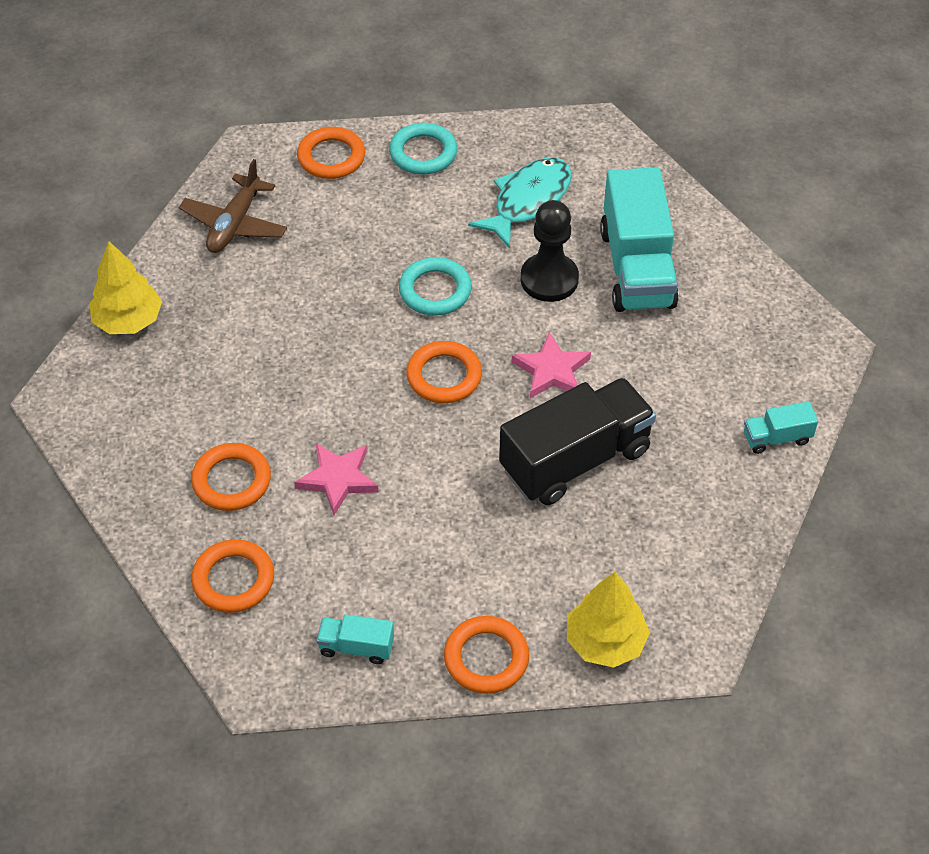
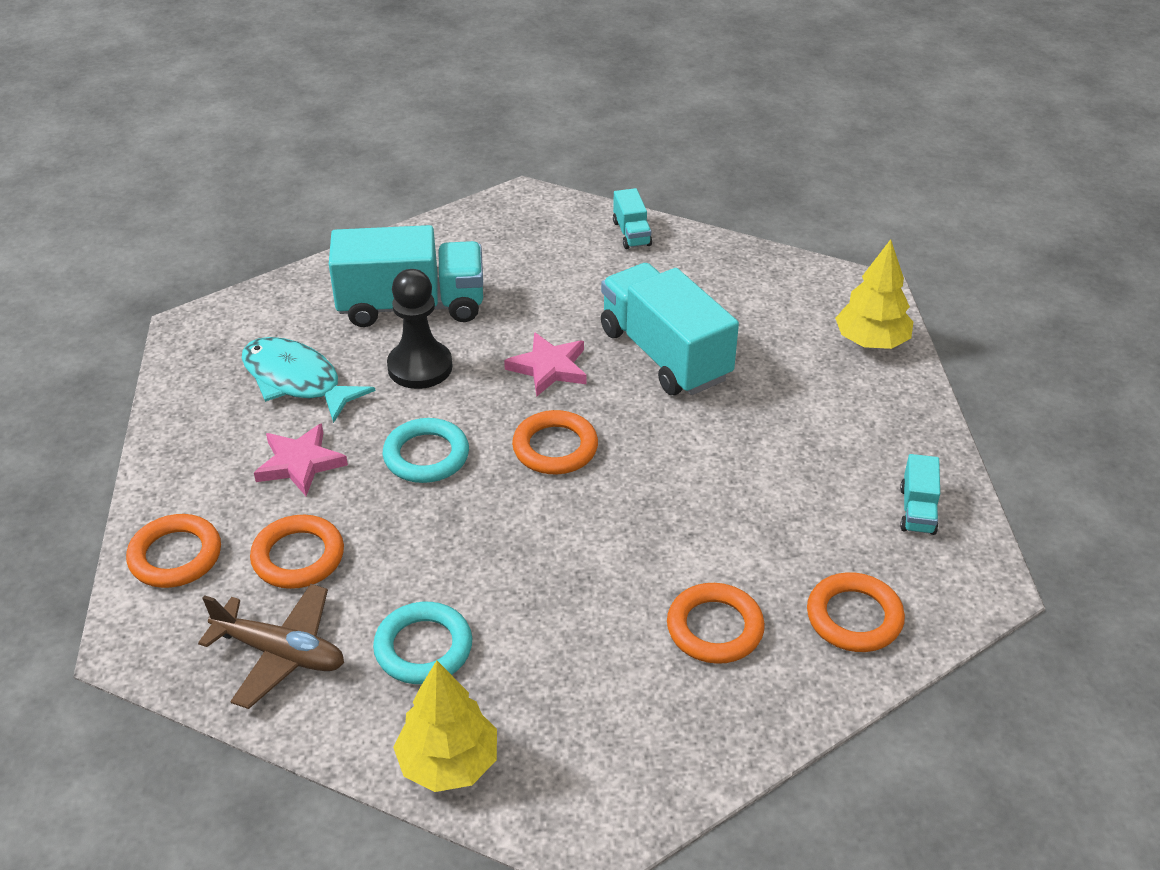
camera: 90 degrees left, 10 degrees down
(338, 479) = (704, 532): pink star -> pink star (300, 463)
(423, 153) = (192, 468): turquoise ring -> turquoise ring (423, 648)
(486, 658) = (907, 417): orange ring -> orange ring (298, 557)
(575, 460) = (665, 354): black truck -> turquoise truck

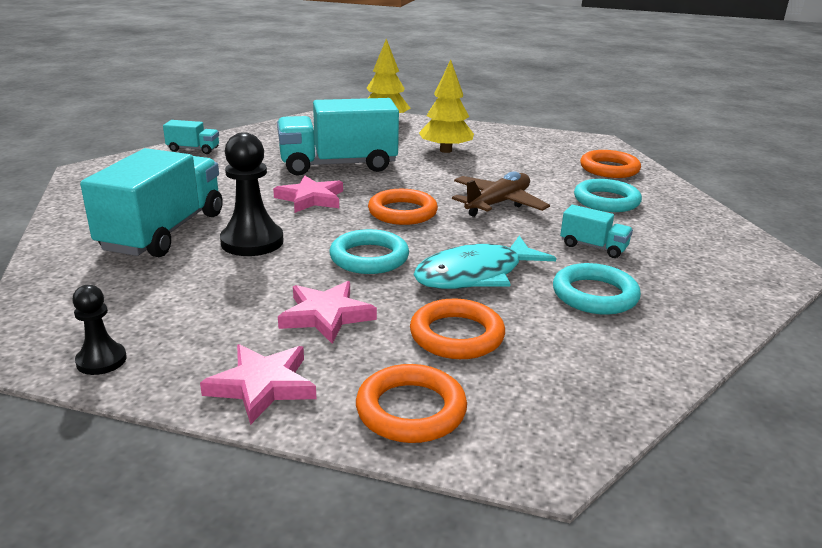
camera: 70 degrees left, 15 degrees down
(183, 464) = (262, 386): none -> pink star
(190, 370) = (101, 360): none -> black pawn
(280, 653) = (580, 363): brown plane -> brown plane (498, 203)
(296, 381) = (200, 300): turquoise fish -> turquoise fish (475, 275)
(448, 763) = (718, 305): yellow tree -> yellow tree (446, 150)
(714, 628) = (606, 201): orange ring -> turquoise ring
(917, 510) = (532, 141): turquoise truck -> turquoise truck (593, 247)

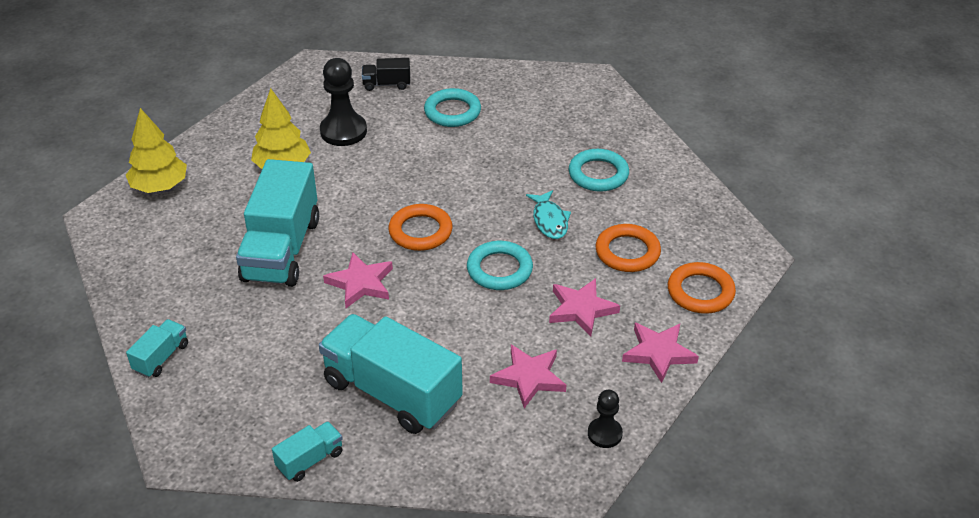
camera: 70 degrees left, 15 degrees up
(196, 297) = (529, 377): none -> pink star
(252, 242) = (440, 334): black pawn -> black pawn (343, 131)
(475, 275) = (549, 221): turquoise fish -> turquoise fish, size x0.62
(498, 203) = (429, 171): brown plane -> none
(593, 247) = (529, 149): turquoise truck -> turquoise truck (310, 460)
(609, 169) = (387, 84): orange ring -> black truck

